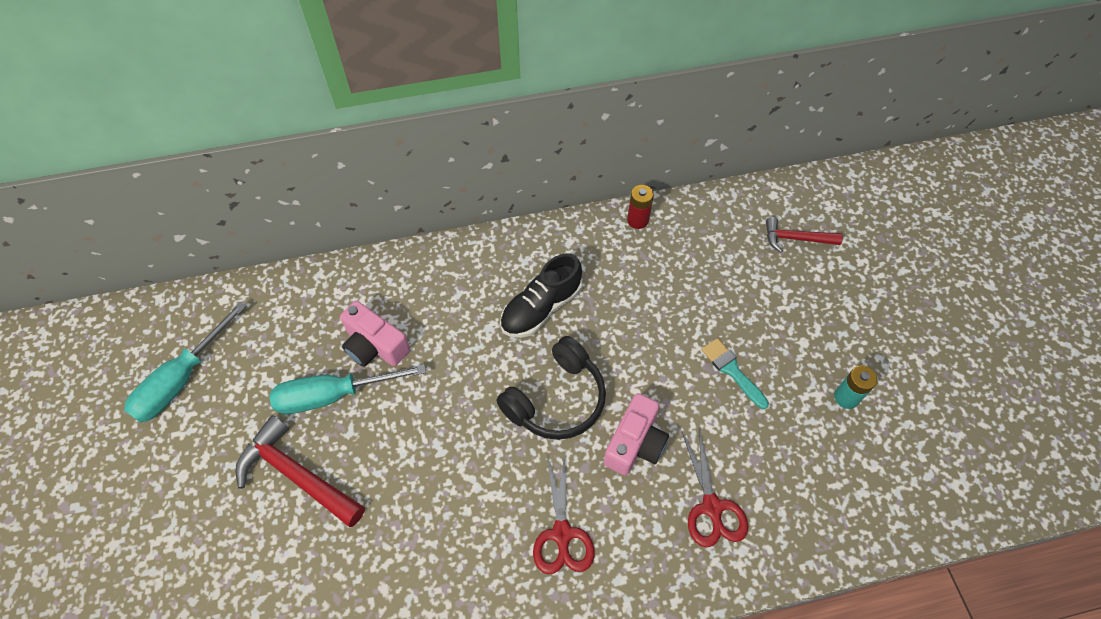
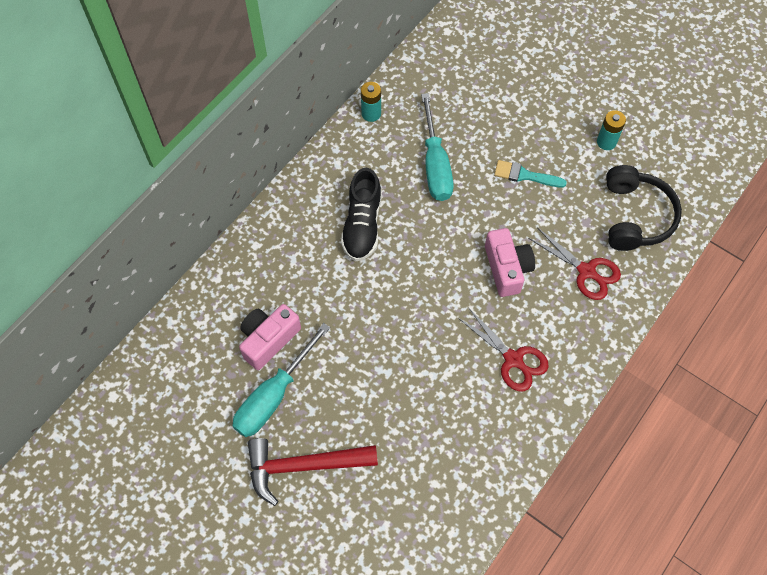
camera: 40 degrees left, 5 degrees up
(182, 379) = (144, 475): turquoise screwdriver -> turquoise screwdriver (435, 165)
(374, 346) = (268, 340): pink camera -> pink camera turned 135 degrees clockwise
(556, 399) = (431, 279): black headphones -> black headphones (635, 216)
(637, 220) = (371, 113): red battery -> turquoise battery
(796, 239) = (488, 54): red hammer -> none

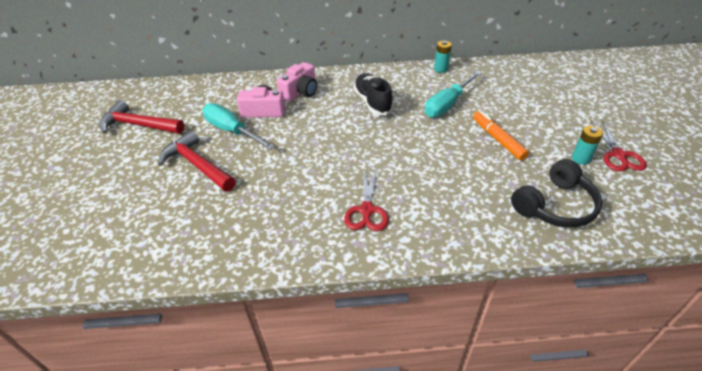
camera: 50 degrees right, 20 degrees down
(159, 488) = (139, 125): none -> red hammer
(274, 396) = (231, 131): turquoise screwdriver -> turquoise screwdriver turned 45 degrees clockwise
(362, 225) = (372, 102): black shoe -> black shoe turned 105 degrees clockwise
(507, 268) = (426, 169): pink camera -> pink camera (300, 92)
(525, 175) = (498, 139): turquoise brush -> orange marker
(586, 271) = (478, 206): red scissors -> red scissors (618, 155)

